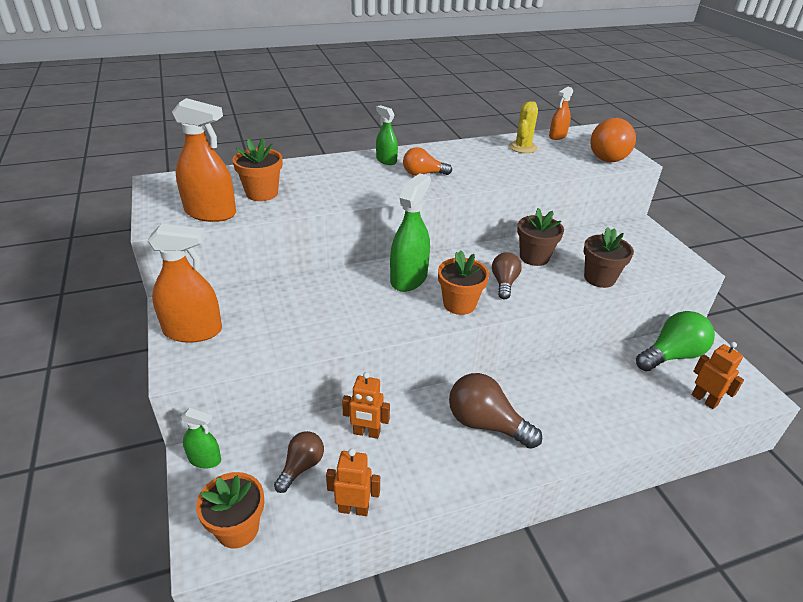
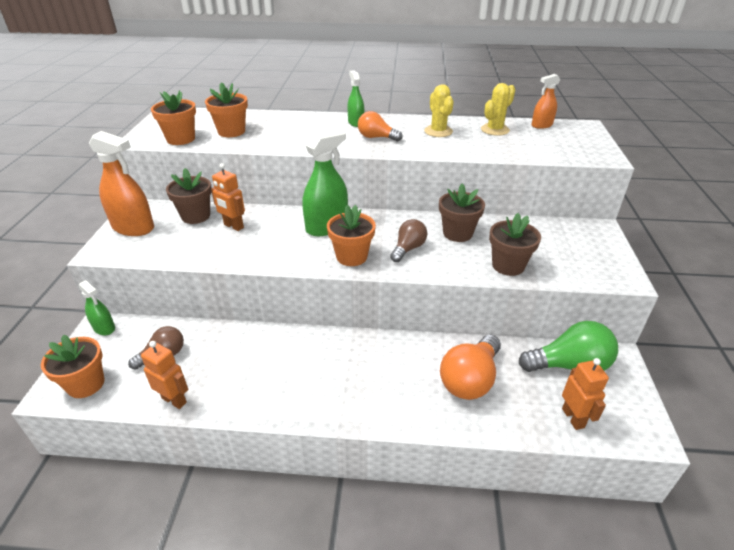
camera: 25 degrees right, 0 degrees up
(210, 213) = (181, 139): orange spray bottle -> orange flower pot
(256, 299) = (196, 216): none -> brown flower pot
(366, 433) = (230, 346): orange robot -> orange robot (233, 226)
(474, 157) = (438, 131): none -> yellow cactus
(486, 424) = (333, 370): brown light bulb -> none
(606, 155) = (578, 149): orange light bulb -> orange light bulb (470, 379)

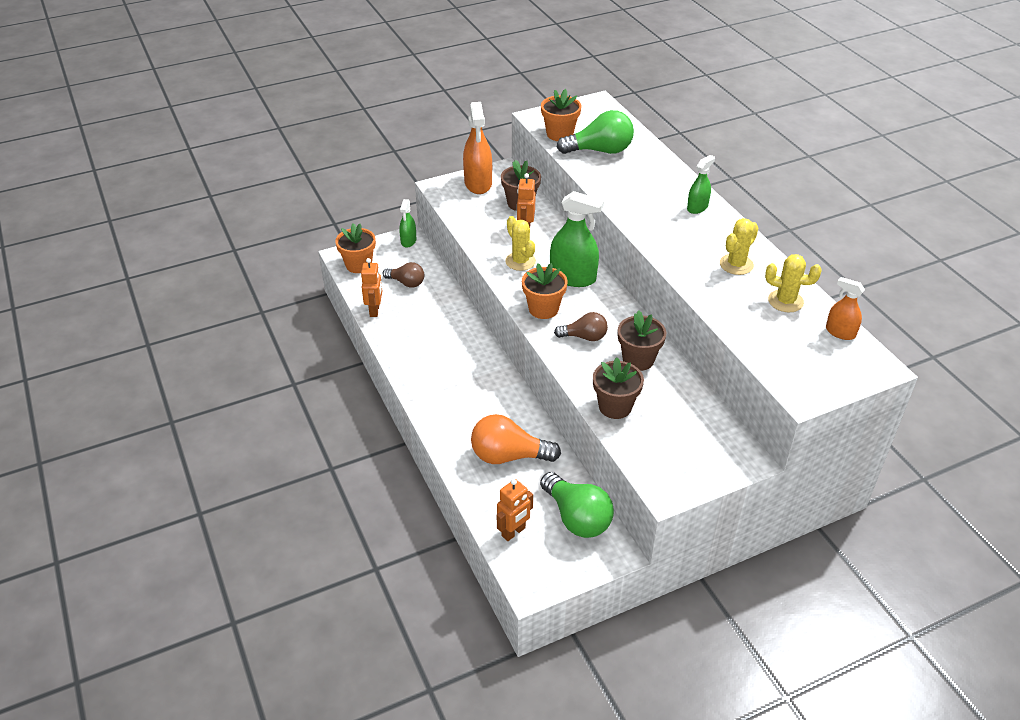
camera: 60 degrees right, 5 degrees up
(231, 132) = (600, 151): orange flower pot -> green light bulb
(274, 245) = (520, 261): none -> yellow cactus
(376, 137) = (678, 232): orange light bulb -> none

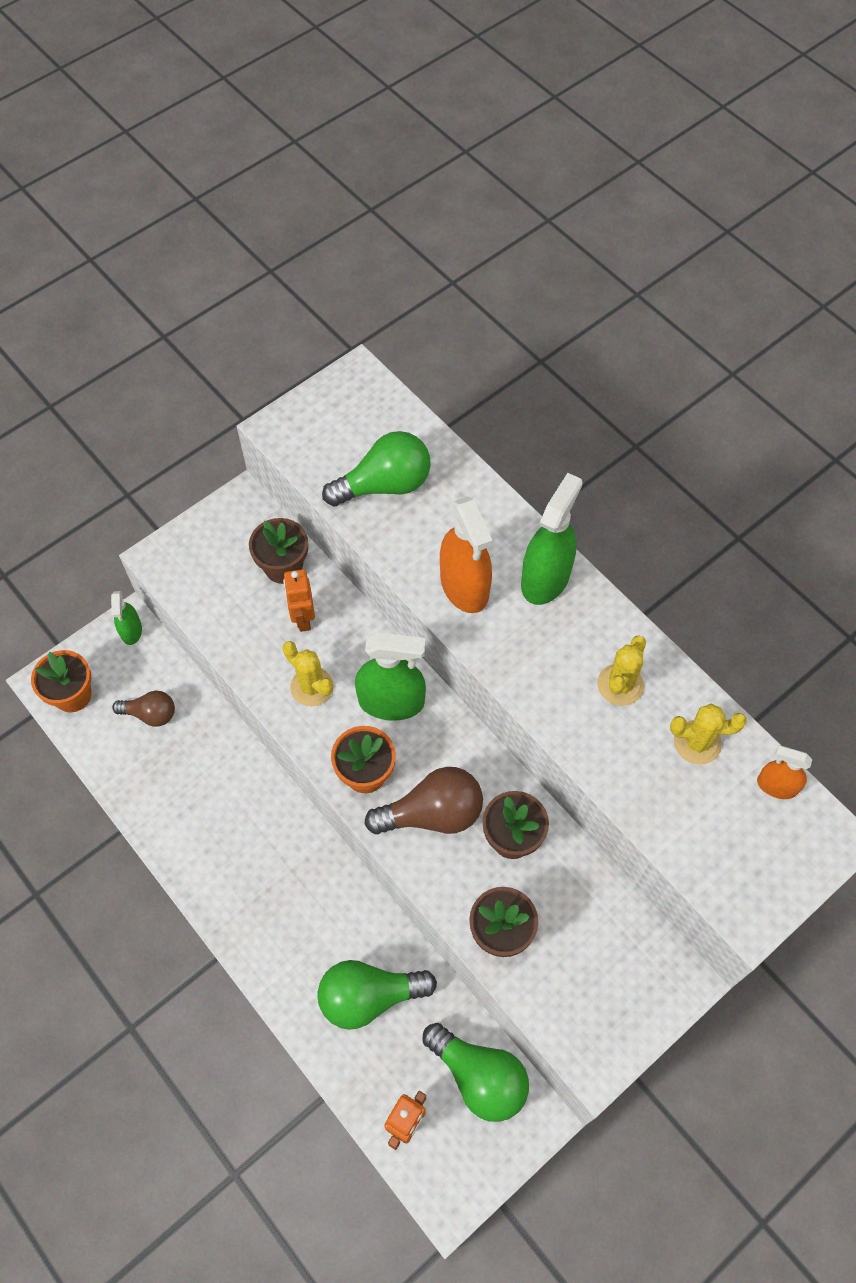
camera: 15 degrees left, 20 degrees up
(375, 310) = (120, 778): orange robot -> none
(478, 183) = (212, 538): orange spray bottle -> orange spray bottle (464, 586)
(508, 456) = (369, 997): orange light bulb -> green light bulb
(559, 134) = (318, 460): orange flower pot -> none
(584, 337) = (432, 813): brown light bulb -> brown light bulb, size x1.64
(697, 207) = (545, 578): green spray bottle -> green spray bottle, size x1.78

